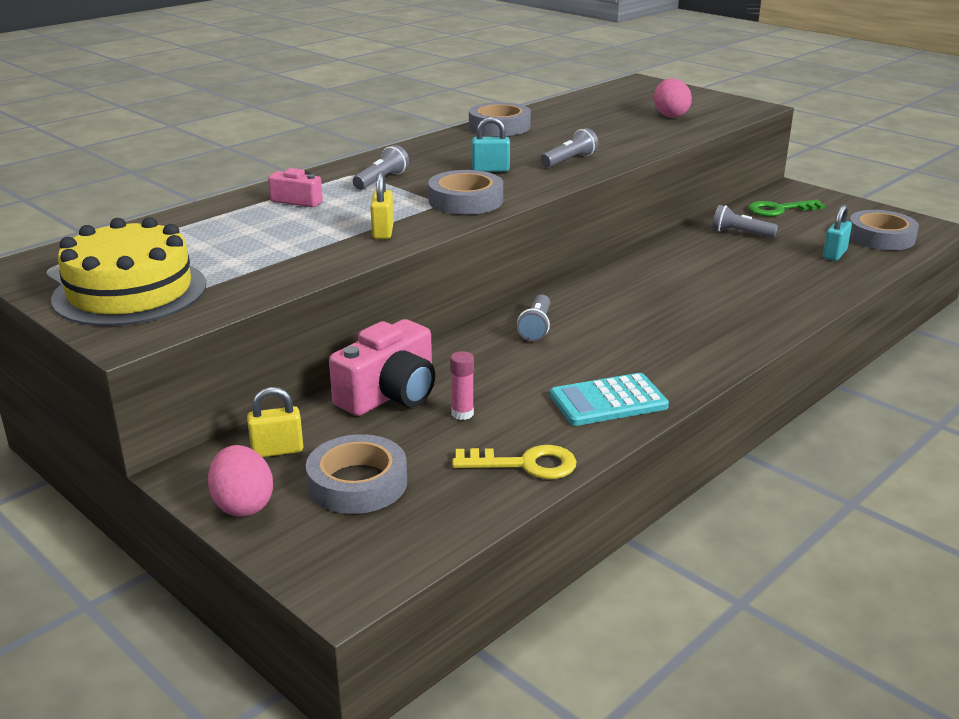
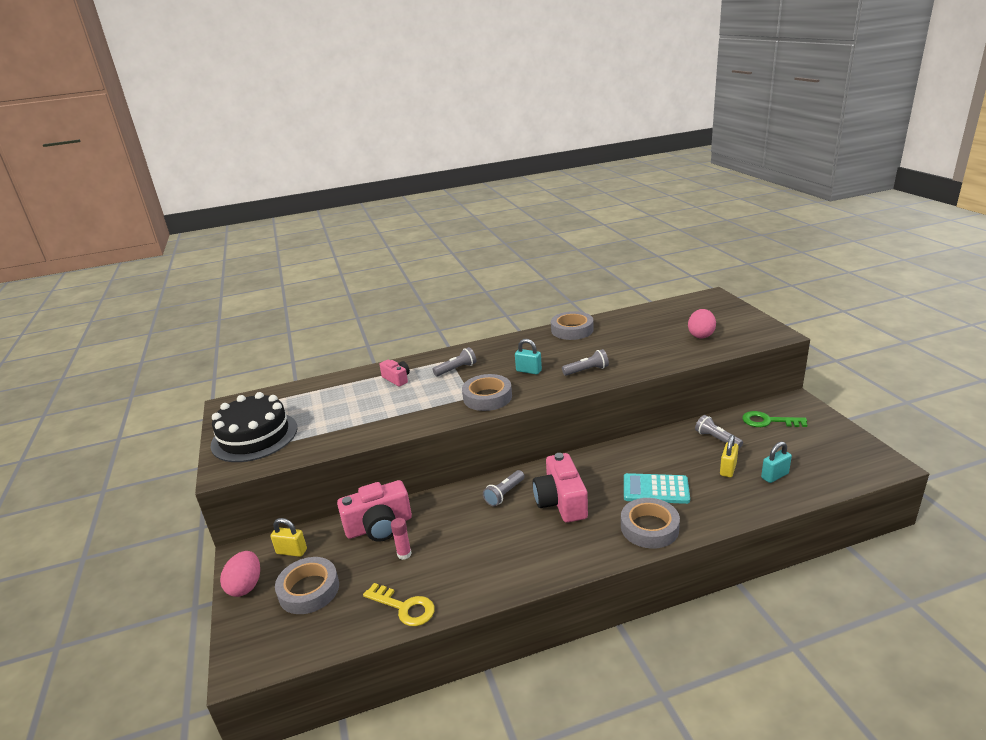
camera: 30 degrees right, 0 degrees up
(130, 292) = (254, 436): yellow cake -> black cake
(383, 231) = (416, 415): yellow padlock -> yellow padlock (728, 469)
(608, 401) = (495, 571): turquoise calculator -> turquoise calculator (655, 489)
(619, 320) = (561, 501): none -> pink camera
(881, 237) = (830, 466): grey tape -> grey tape (649, 528)

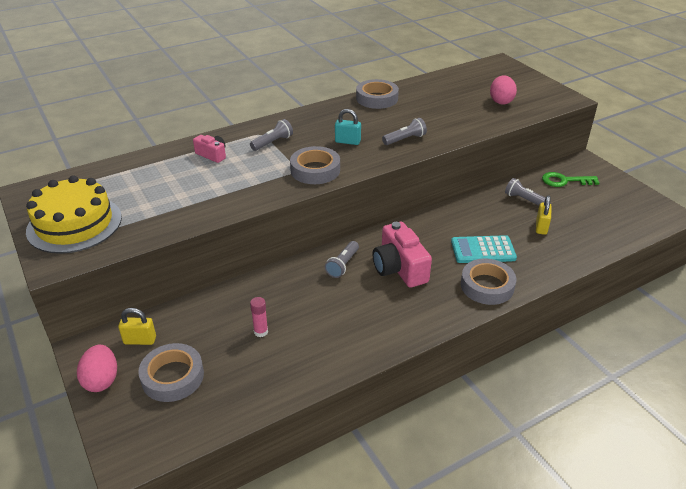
camera: 15 degrees left, 10 degrees up
(254, 436) = (74, 224): black cake -> yellow cake
(379, 526) = (225, 307): pink camera -> none
(404, 607) = (278, 383): yellow key -> none
(774, 476) = (582, 230): turquoise padlock -> none

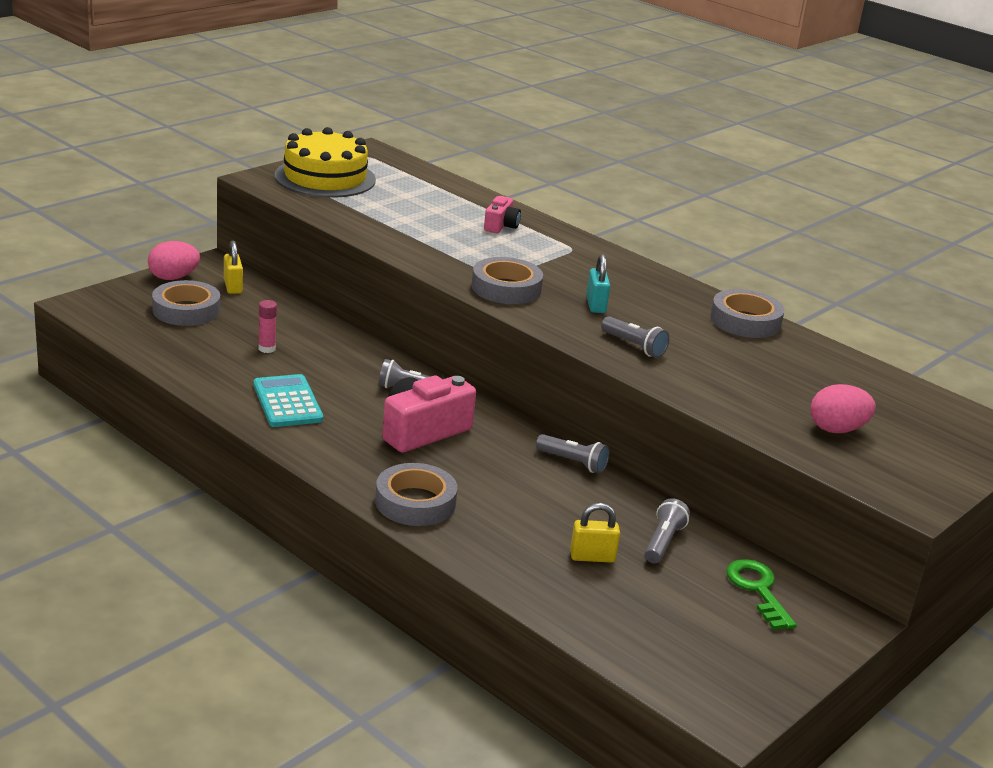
camera: 70 degrees right, 10 degrees down
(273, 142) = (556, 257): grey flashlight -> grey flashlight (573, 462)
(483, 250) = (499, 499): turquoise calculator -> turquoise calculator (287, 402)

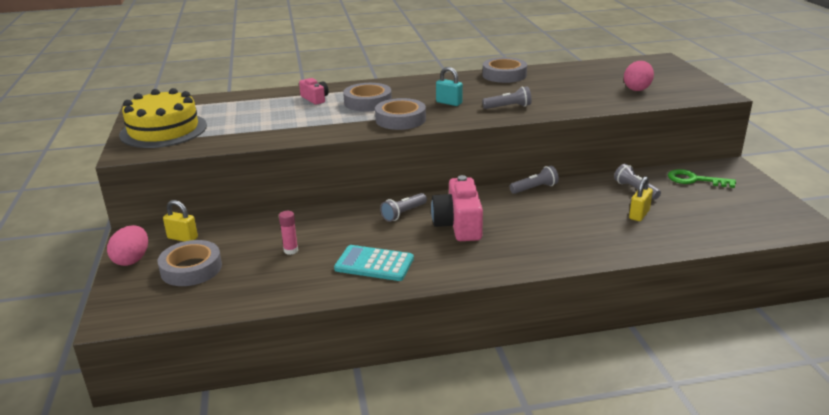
camera: 50 degrees left, 0 degrees up
(415, 502) = (542, 253): grey tape -> grey tape (368, 102)

